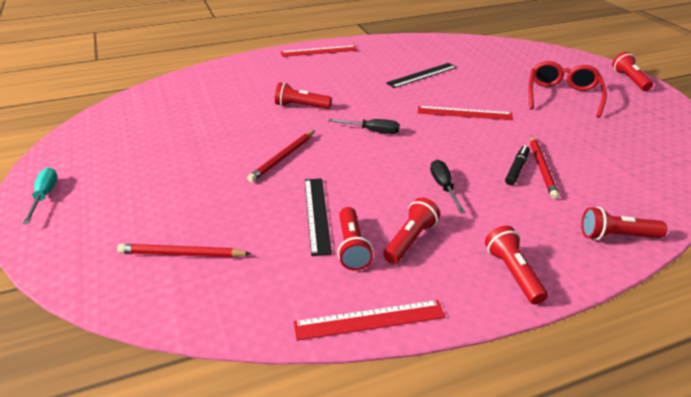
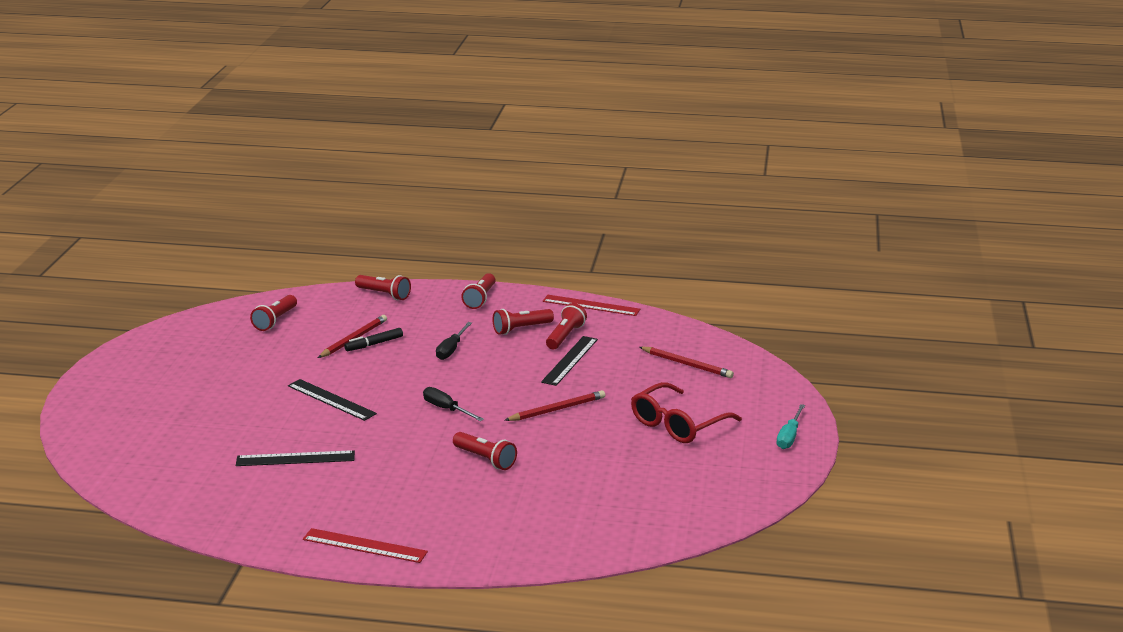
camera: 150 degrees left, 10 degrees down
(464, 113) = (331, 400): red ruler -> black ruler
(562, 96) = (202, 387): red glasses -> red glasses (678, 424)
(629, 80) = (95, 381): red flashlight -> red flashlight (275, 321)

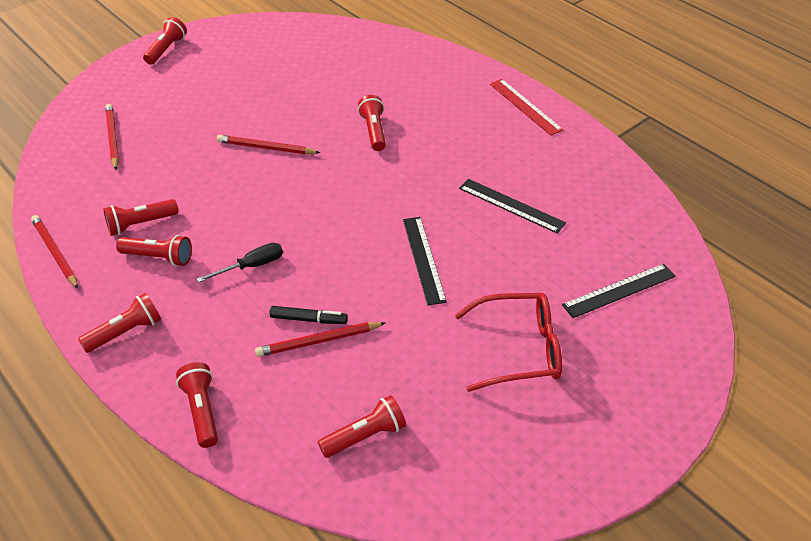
camera: 140 degrees left, 20 degrees up
(446, 409) = (343, 194): black screwdriver -> none
(570, 360) = (182, 192): black ruler -> black ruler (619, 290)
(591, 305) = (55, 253): red ruler -> red pencil
(678, 424) = (211, 92): red glasses -> red glasses (519, 349)
(789, 437) = (166, 49): turquoise screwdriver -> red flashlight

